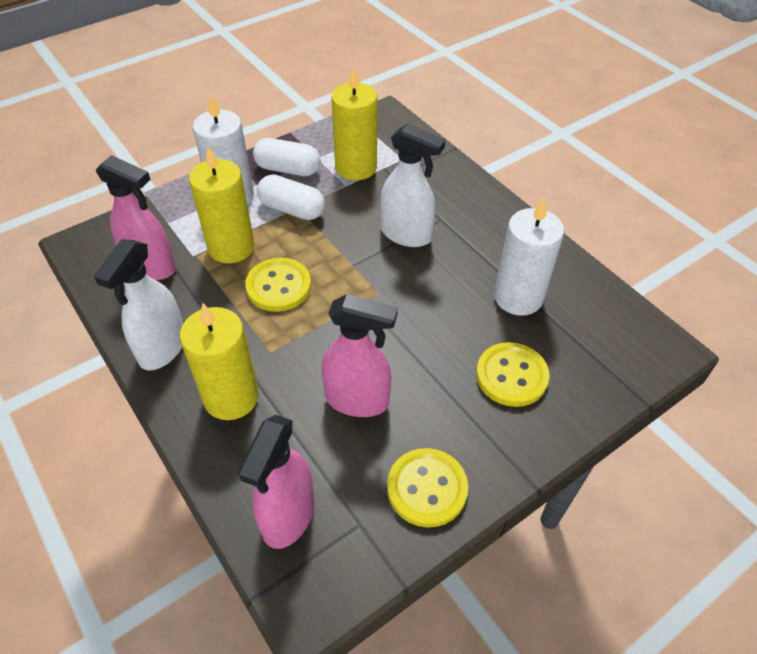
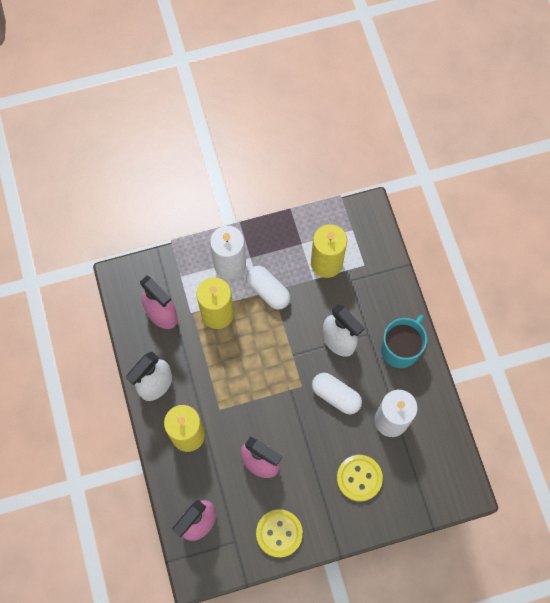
camera: 20 degrees right, 20 degrees up
(278, 286) = (239, 359): yellow button -> none
(288, 169) = (277, 249): white capsule -> white capsule (336, 396)
(488, 222) = (400, 349): none -> turquoise mug

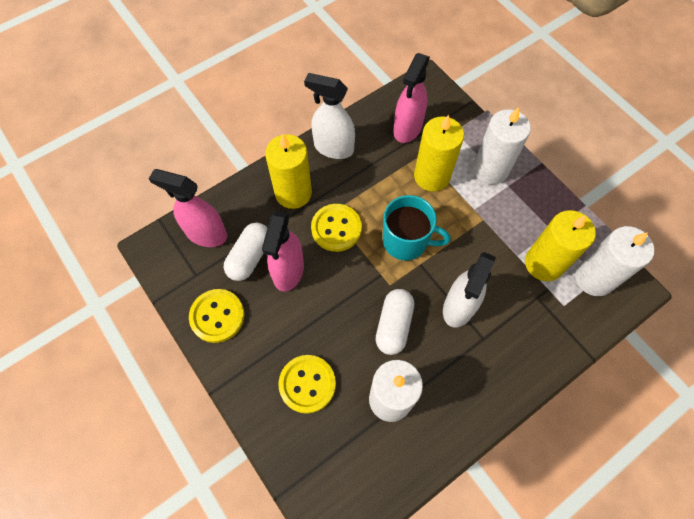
camera: 70 degrees right, 5 degrees down
(236, 410) = (336, 228): none -> yellow button
(268, 291) = (480, 215): white capsule -> white capsule (250, 257)
(351, 233) = (594, 278): none -> white candle
(400, 349) = (483, 382): turquoise mug -> turquoise mug (406, 241)

